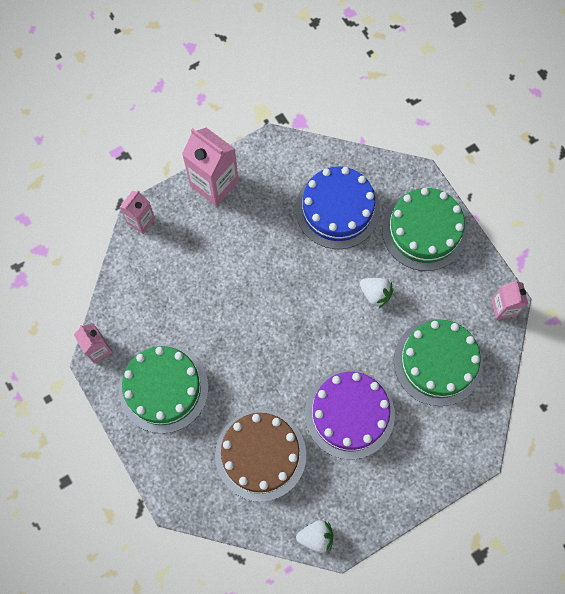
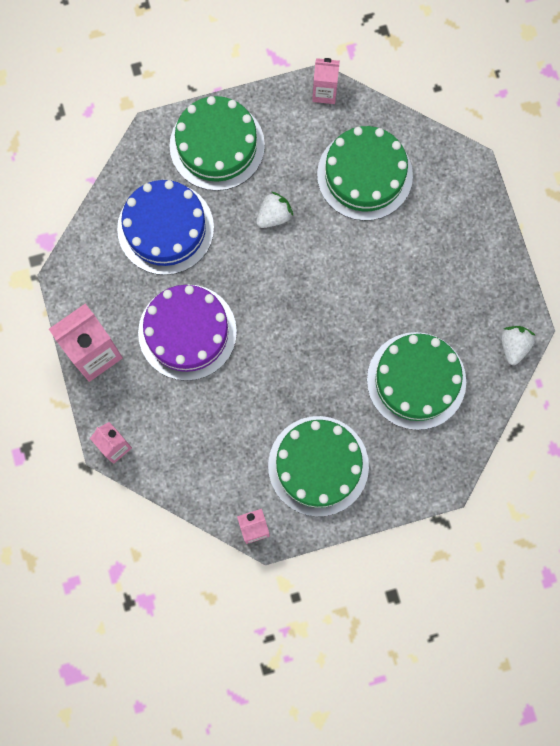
camera: 75 degrees left, 5 degrees up
(260, 455) = (416, 380): brown cake -> green cake
(349, 414) = (396, 278): purple cake -> purple cake (187, 332)

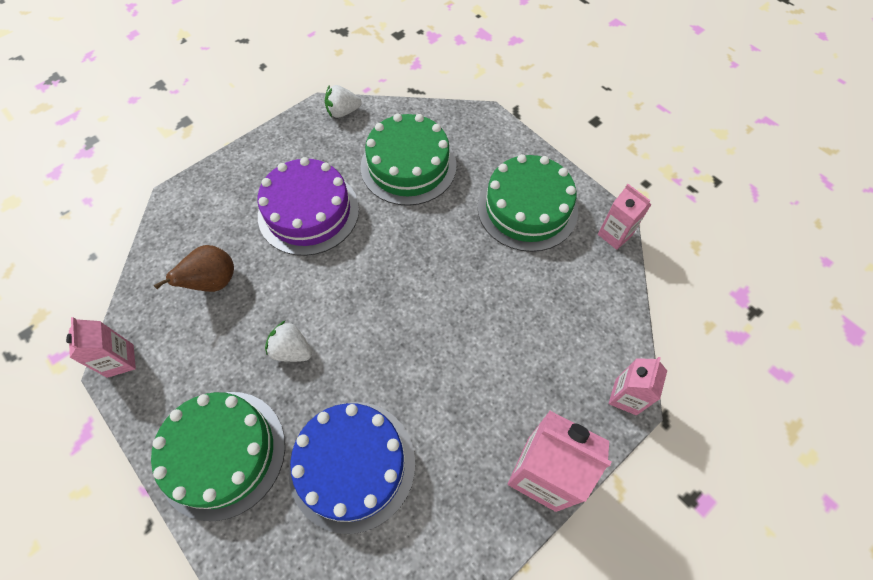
camera: 115 degrees left, 15 degrees down
(187, 332) = (463, 380): purple cake -> purple cake (308, 212)
(364, 175) = (213, 282): green cake -> brown pear

